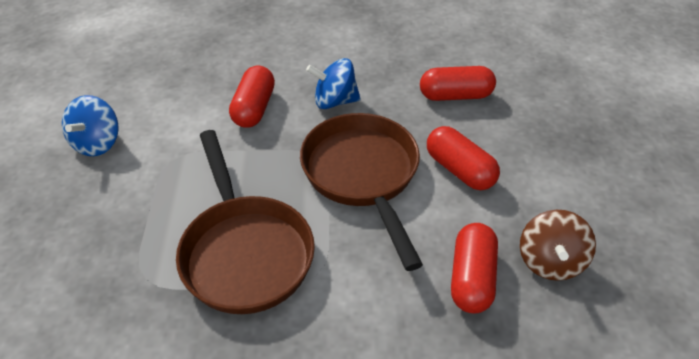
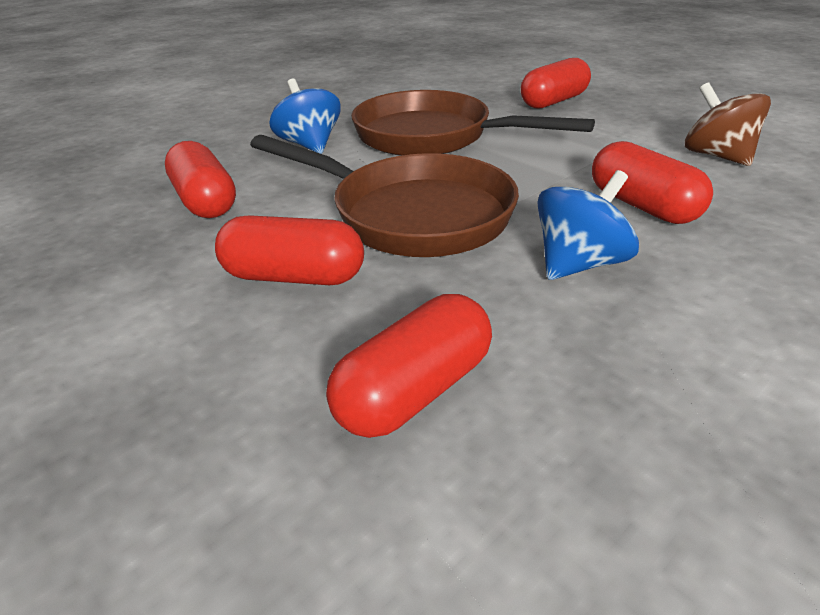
camera: 140 degrees right, 10 degrees down
(87, 235) = (553, 101): none -> red capsule
(98, 143) = (681, 125): blue spinning top -> blue spinning top (310, 145)
(550, 261) = (113, 247): brown spinning top -> brown spinning top (716, 156)

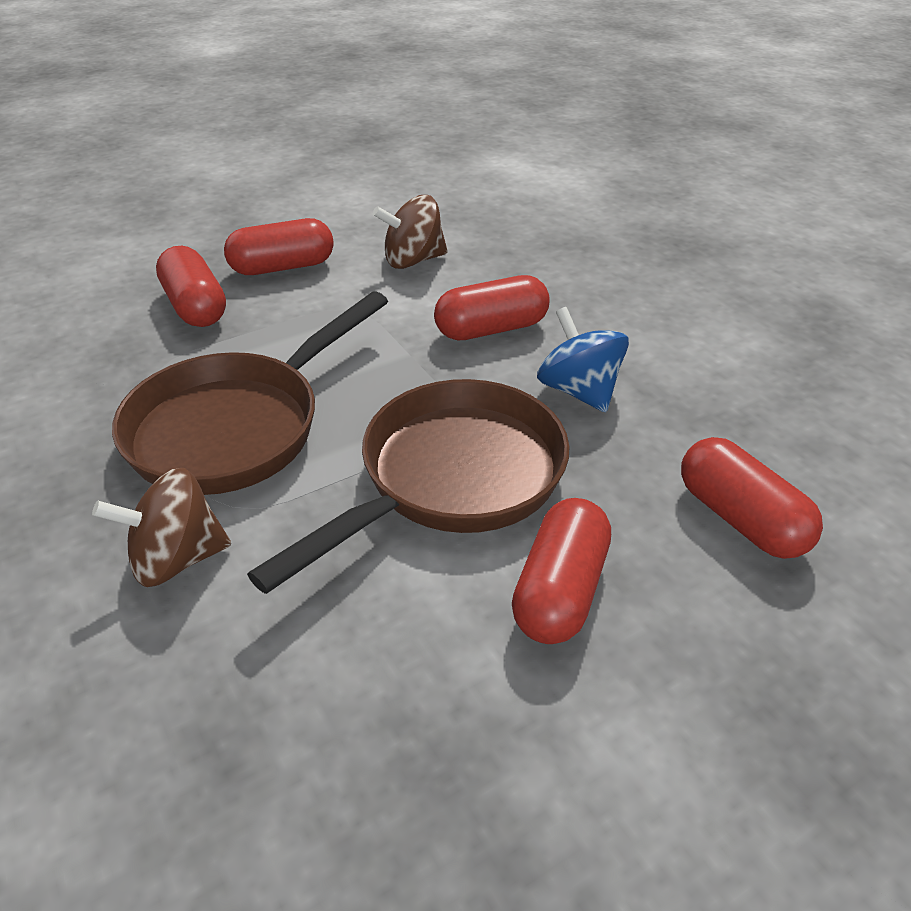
camera: 80 degrees left, 5 degrees up
(205, 201) = (323, 695): red capsule -> red capsule (282, 267)
(310, 145) = (177, 558): blue spinning top -> brown spinning top

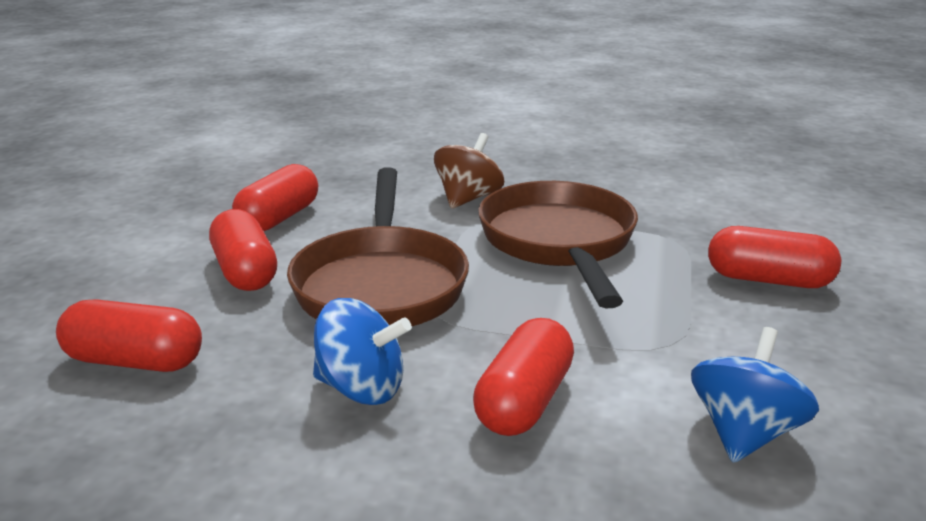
camera: 135 degrees right, 15 degrees down
(282, 267) = (813, 345): red capsule -> red capsule (279, 218)
(413, 260) = (744, 433): brown spinning top -> blue spinning top

